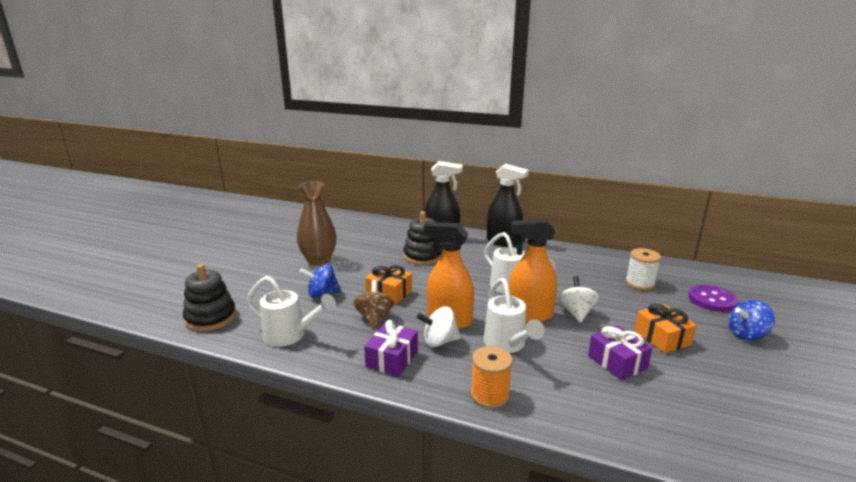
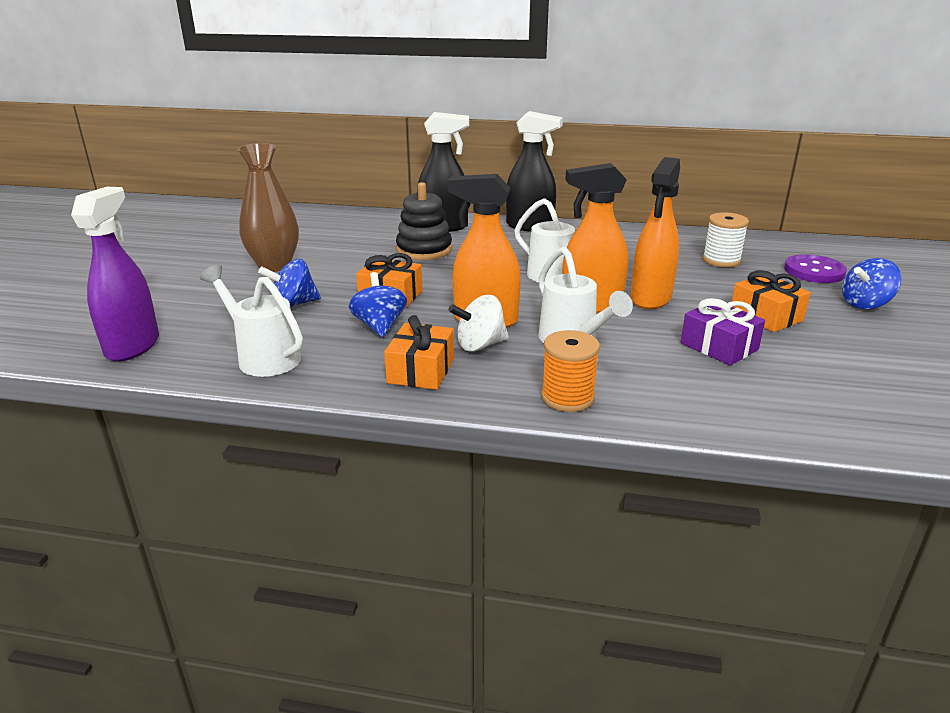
camera: 10 degrees left, 5 degrees up
(211, 318) = (133, 346): black stacking toy -> purple spray bottle
(290, 335) = (263, 357): white watering can -> white watering can turned 150 degrees counterclockwise
(374, 318) = (379, 326): brown spinning top -> blue spinning top
(392, 359) = (421, 371): purple gift -> orange gift
(576, 313) = (650, 298): white spinning top -> orange spray bottle

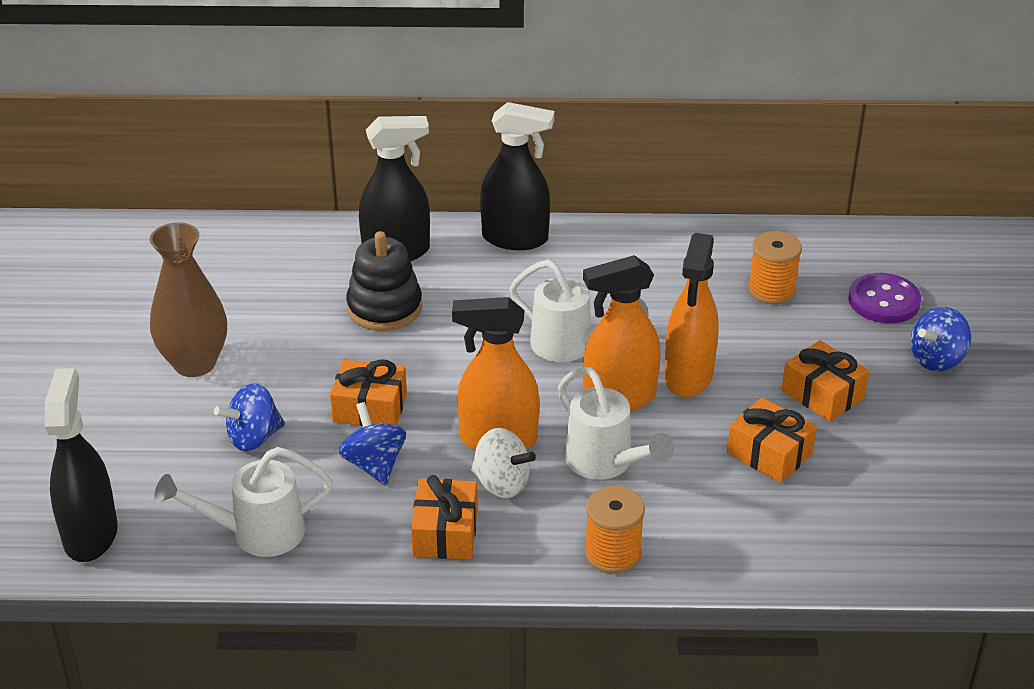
camera: 10 degrees left, 10 degrees up
(133, 346) = (90, 534): purple spray bottle -> black spray bottle
(263, 357) = (256, 533): white watering can -> white watering can turned 45 degrees counterclockwise
(480, 345) = (501, 483): white spinning top -> white spinning top turned 120 degrees counterclockwise
(719, 346) = (769, 453): purple gift -> orange gift
(721, 260) = (771, 290): white spool -> orange spool

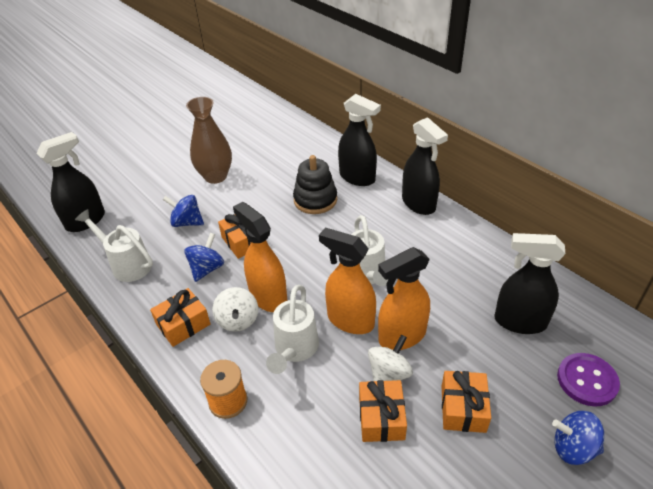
camera: 50 degrees right, 5 degrees up
(724, 416) = (389, 374): none -> white spinning top
(771, 290) = (519, 322): orange spool -> black spray bottle

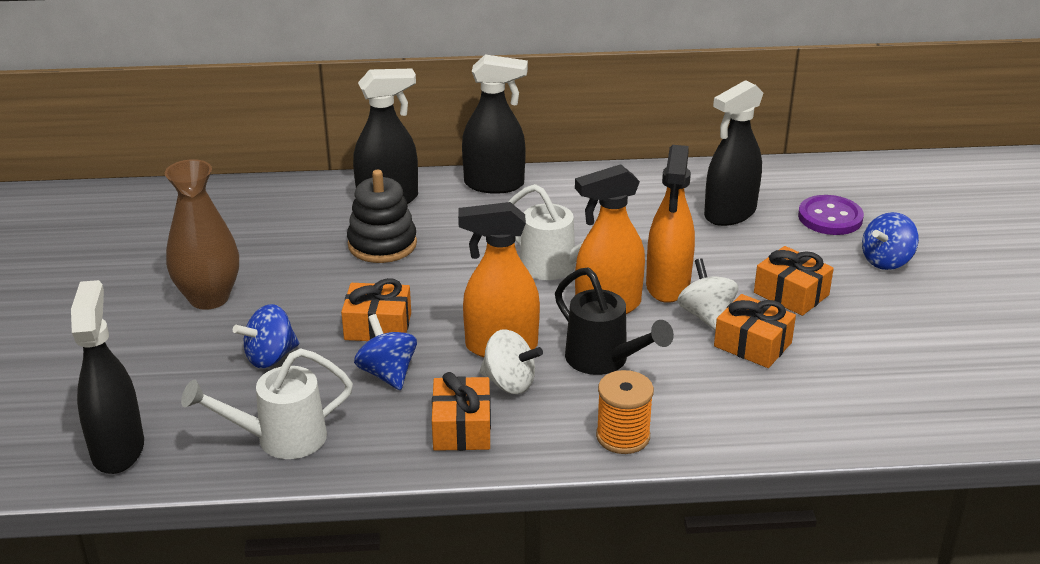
camera: 55 degrees left, 10 degrees down
(294, 349) = (604, 360): white watering can -> black watering can

